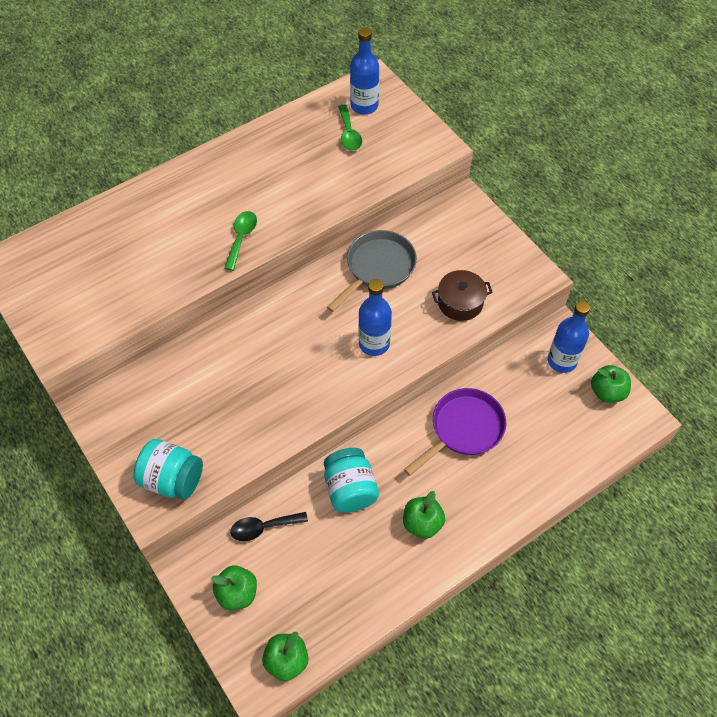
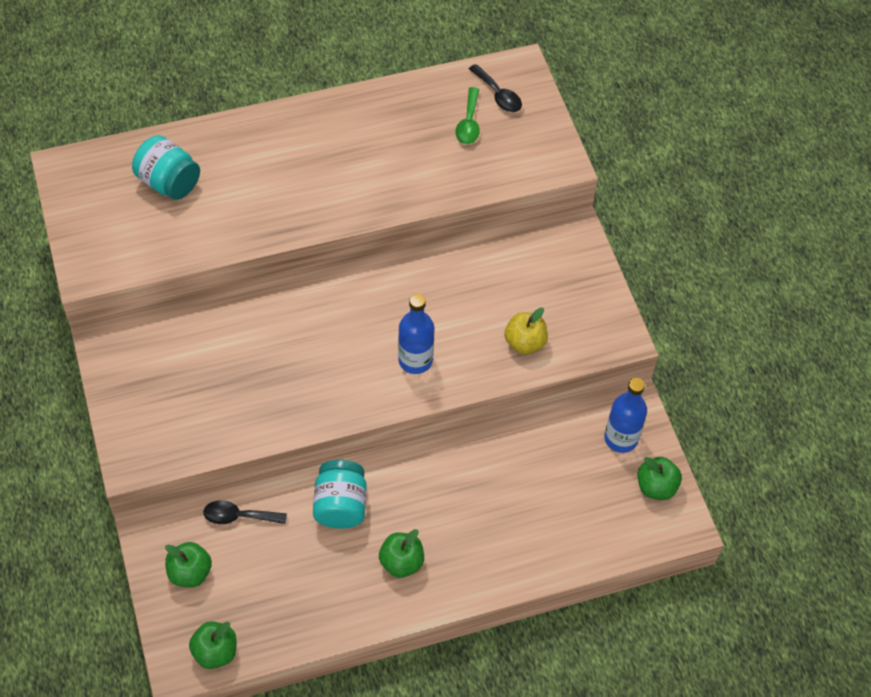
camera: 15 degrees right, 0 degrees up
(172, 479) = (160, 438): turquoise jar -> turquoise jar (169, 182)
(241, 238) = (311, 209): green spoon -> none
(364, 106) = (498, 95): blue bottle -> black spoon
(378, 268) = (451, 280): grey pan -> none
(460, 302) = (525, 342): brown pot -> yellow apple
(463, 429) = (484, 479): purple pan -> none

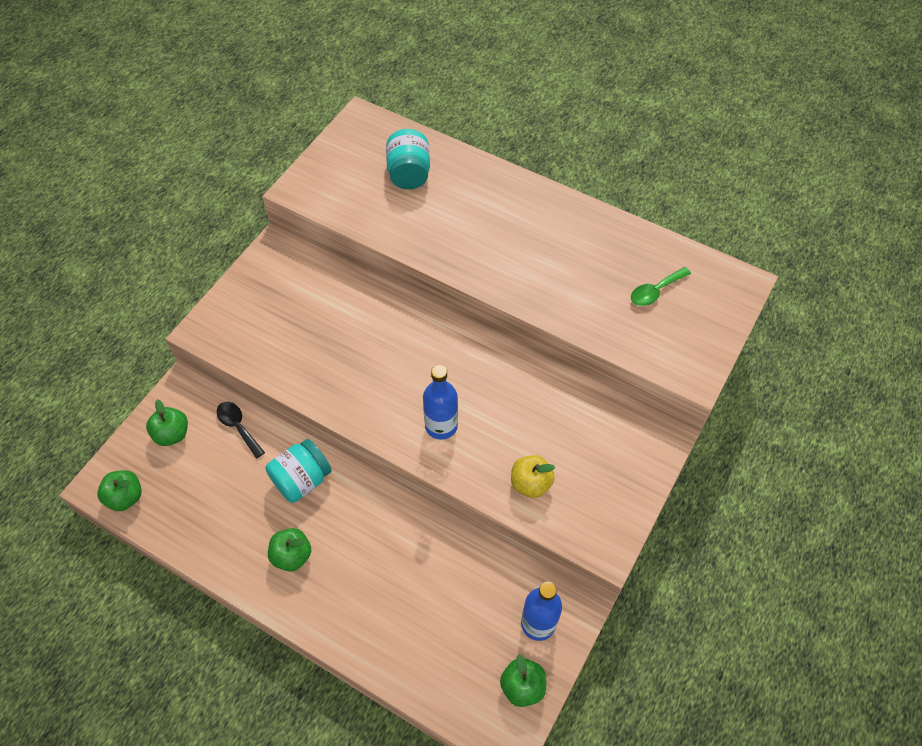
camera: 50 degrees right, 0 degrees up
(498, 95) = (702, 289): black spoon -> none

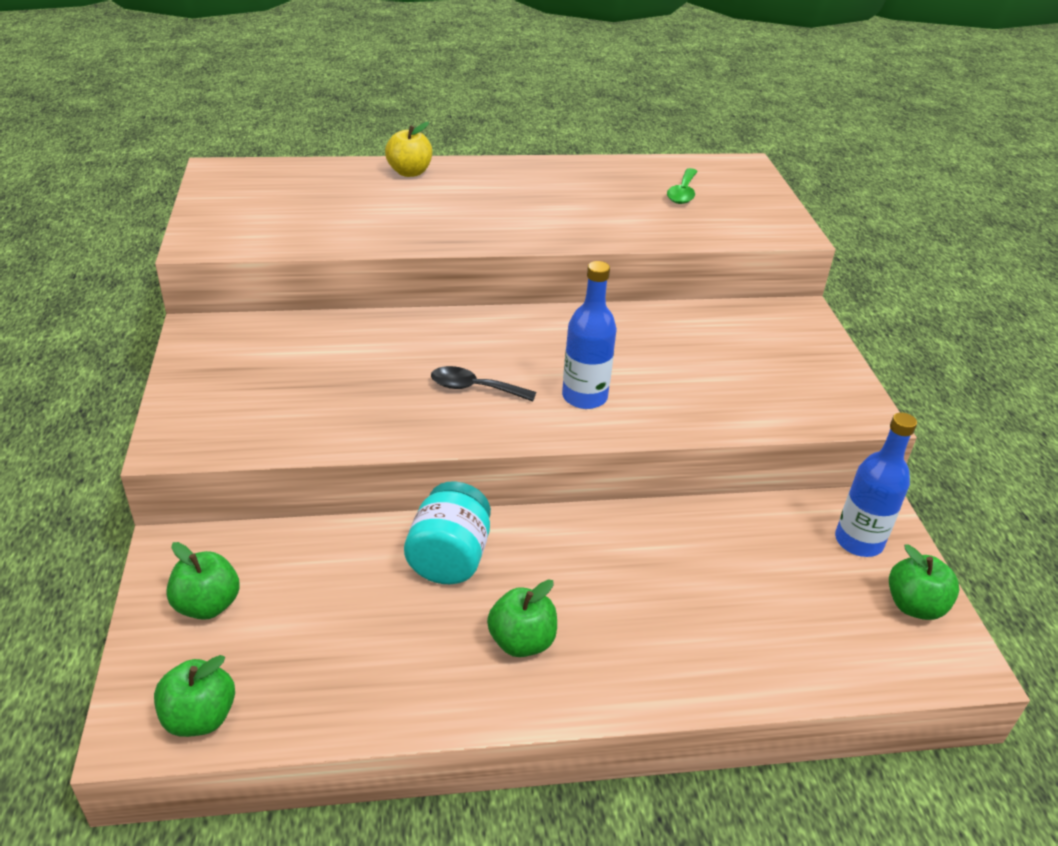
camera: 40 degrees left, 20 degrees down
(238, 427) = (303, 549): black spoon -> black spoon (474, 388)
(409, 174) = (329, 192): turquoise jar -> none
(530, 484) = (732, 400): yellow apple -> yellow apple (409, 172)

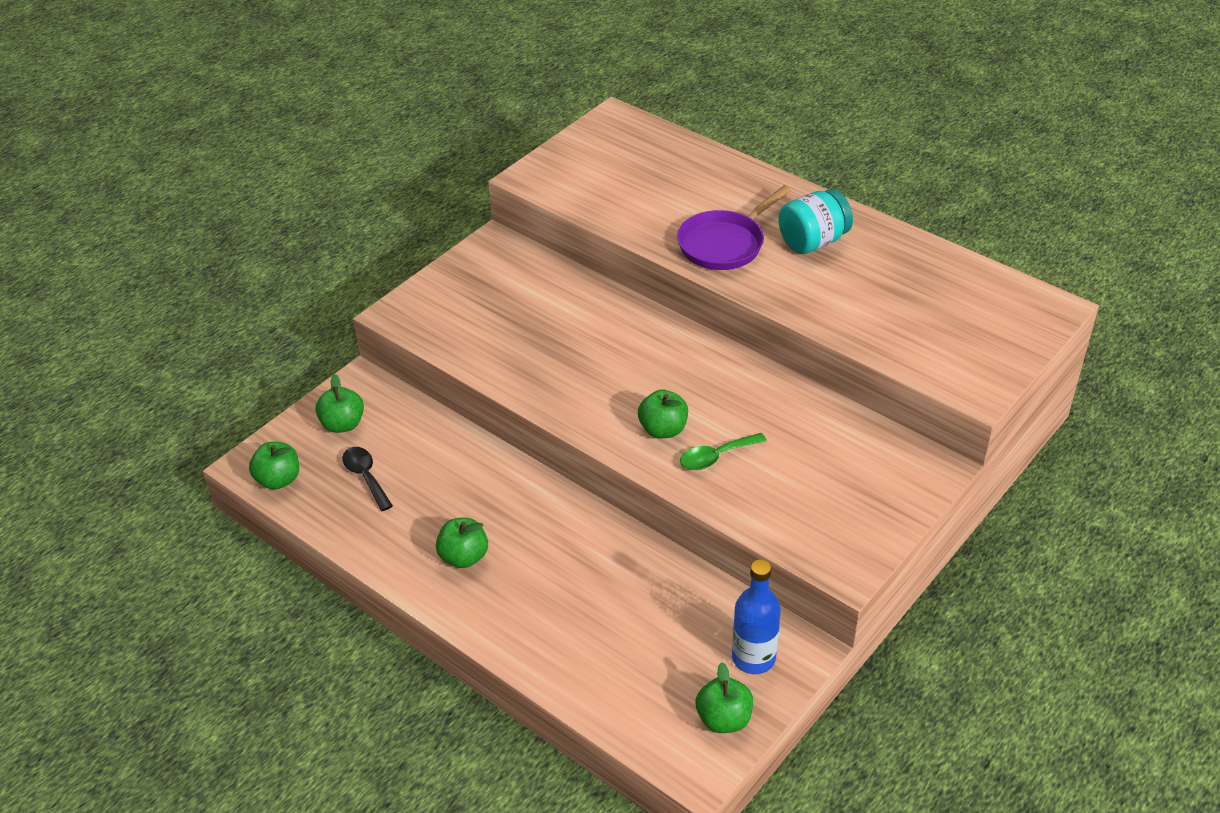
camera: 50 degrees right, 5 degrees up
(409, 172) = (745, 180): yellow apple -> none
(449, 558) = (488, 484): turquoise jar -> turquoise jar (813, 242)
(464, 220) = (724, 244): none -> purple pan
(474, 388) = (602, 380): black spoon -> black spoon (366, 477)
(584, 397) = (663, 430): blue bottle -> green apple
(682, 193) = (942, 306): green spoon -> green spoon (716, 457)

